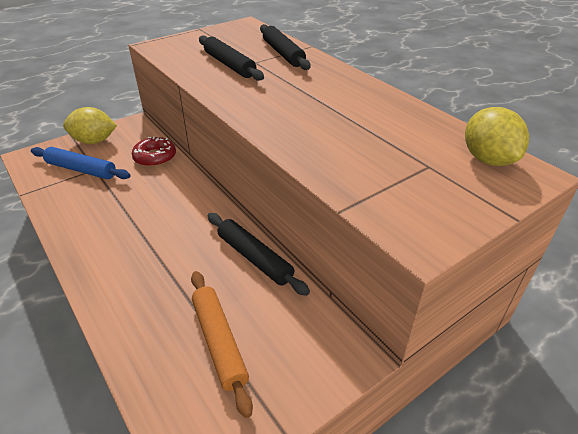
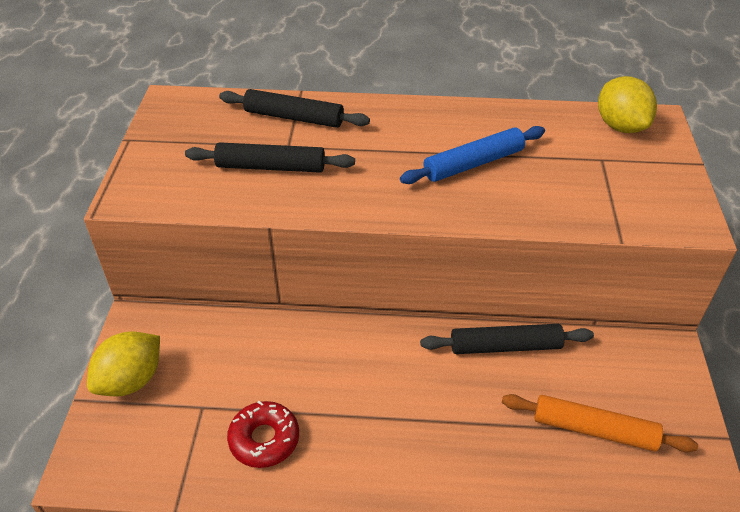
camera: 50 degrees left, 5 degrees up
(81, 169) = (188, 421): blue rolling pin -> blue rolling pin (473, 163)
(155, 157) = (243, 337): red donut -> red donut (264, 439)
(488, 159) = (620, 126): yellow lemon -> yellow lemon turned 45 degrees clockwise

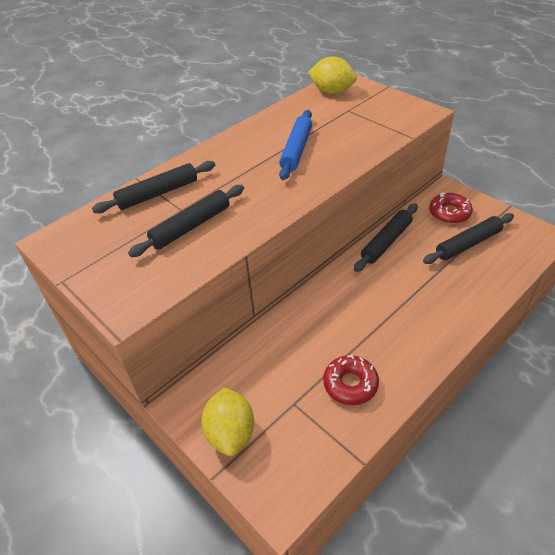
camera: 45 degrees left, 0 degrees up
(594, 429) = (468, 244): orange rolling pin -> black rolling pin
(629, 378) = (449, 213): none -> red donut

